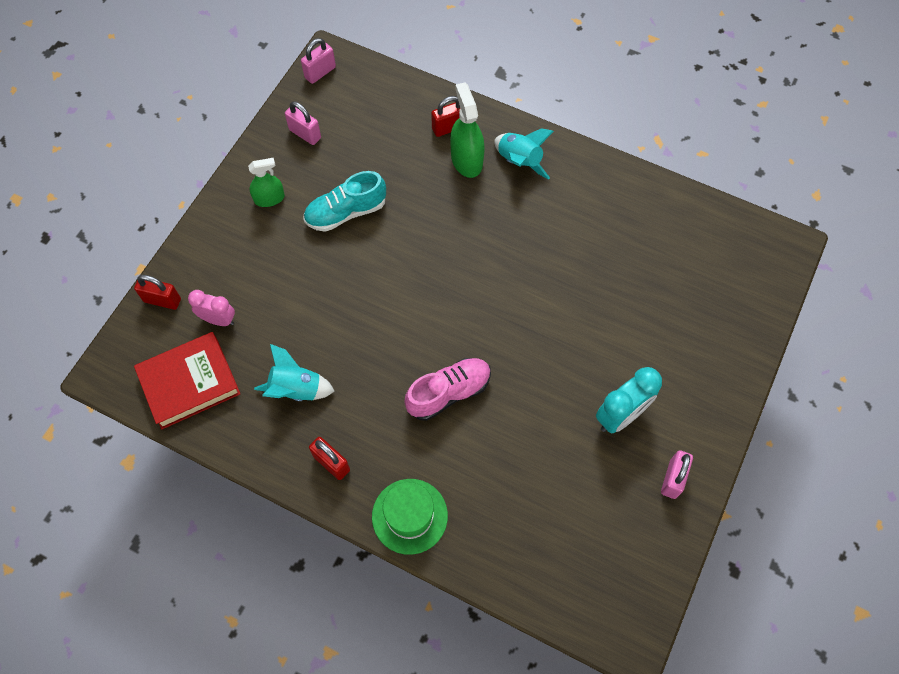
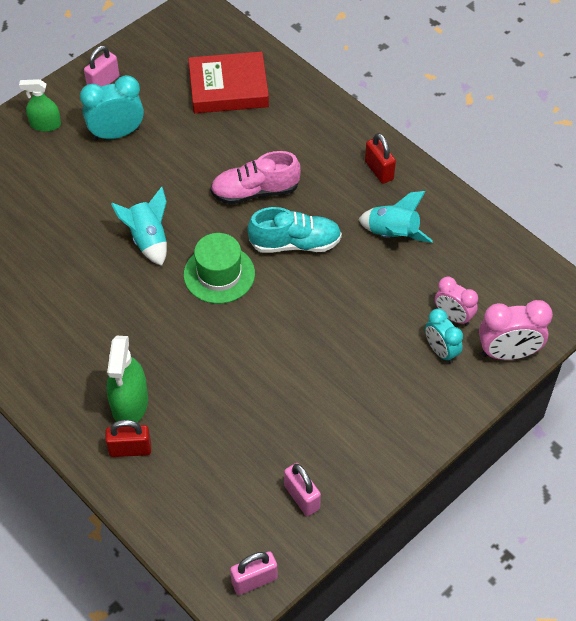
camera: 160 degrees left, 10 degrees down
(162, 300) = (508, 353): red padlock -> pink clock
(189, 383) = (493, 268): red book -> red book (228, 88)
(223, 283) = (441, 351): none -> turquoise clock
(269, 198) = (367, 428): green spray bottle -> green spray bottle (45, 124)
(346, 212) = (287, 386): turquoise shoe -> turquoise shoe (295, 243)
(409, 516) = (326, 118): green hat -> green hat (219, 274)
(519, 162) = (74, 383): turquoise rocket -> turquoise rocket (148, 240)

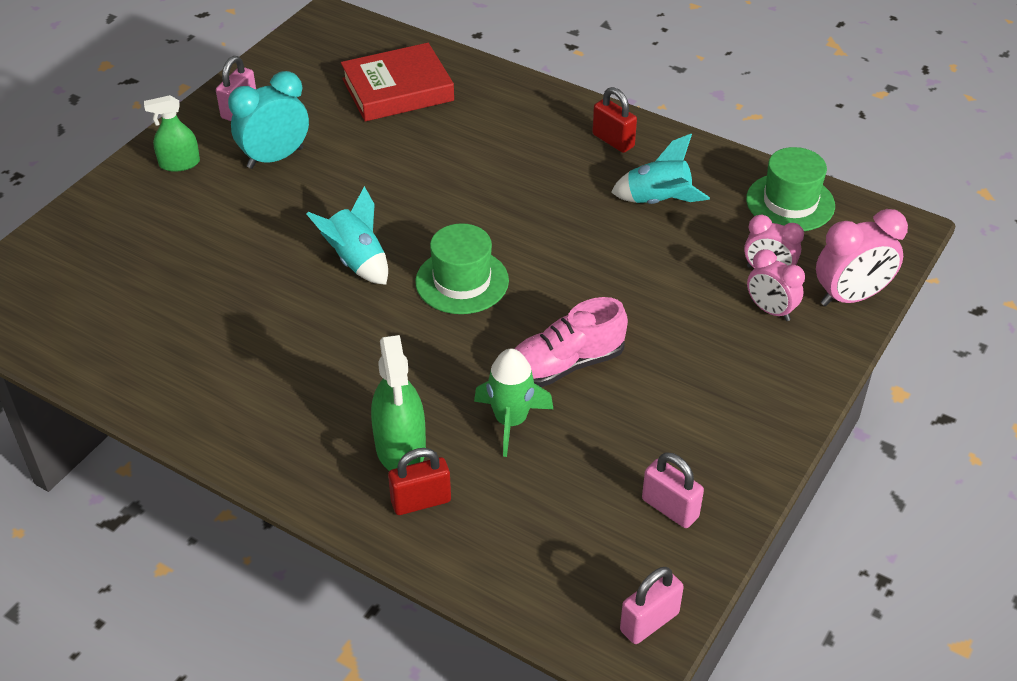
camera: 15 degrees left, 10 degrees down
(214, 400) = (510, 421): none -> green rocket
(255, 192) = (472, 187): pink shoe -> pink shoe (565, 365)
(295, 243) = (543, 232): turquoise shoe -> none
(441, 351) = (770, 310): turquoise clock -> pink clock
(496, 257) = (790, 202): none -> green hat

